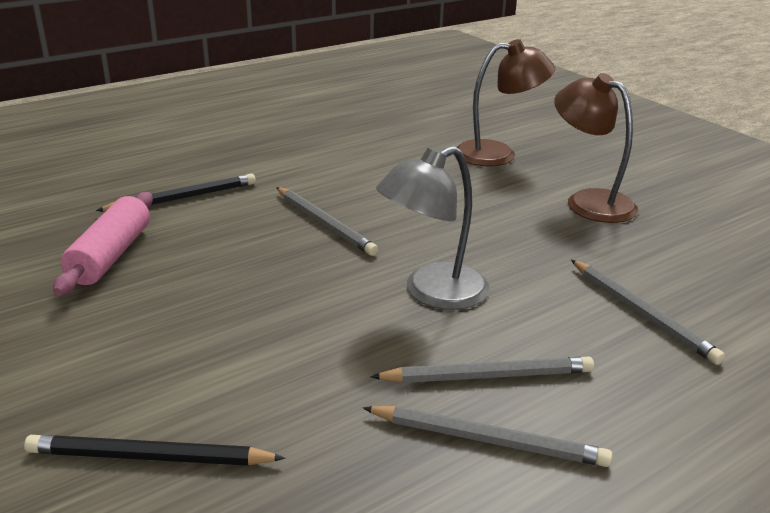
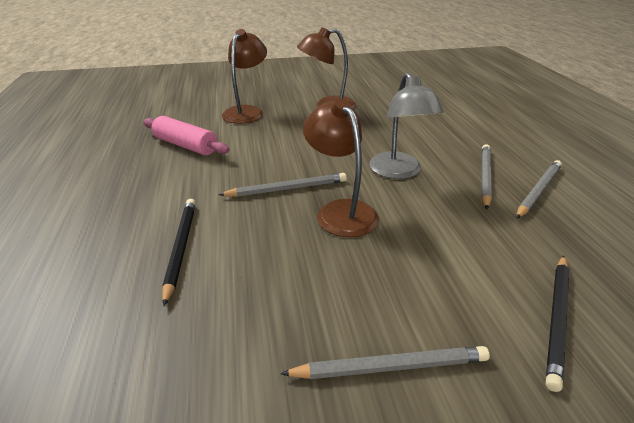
camera: 65 degrees left, 5 degrees up
(110, 255) = (257, 309): pink rolling pin -> pink rolling pin (185, 145)
(299, 266) = (340, 211): none -> brown lamp
(641, 313) = (441, 126): grey pencil -> grey pencil (390, 366)

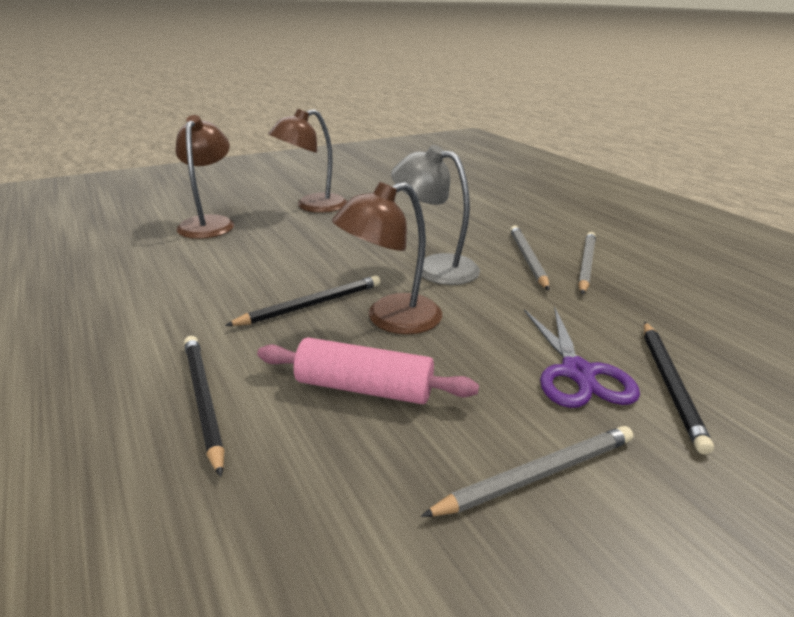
camera: 20 degrees left, 5 degrees down
(185, 145) = (143, 274): pink rolling pin -> pink rolling pin (364, 388)
(287, 188) = (311, 305): grey pencil -> black pencil
(340, 211) = (390, 319): brown lamp -> brown lamp turned 75 degrees counterclockwise
(398, 172) = (434, 267): grey lamp -> grey lamp turned 150 degrees clockwise
(473, 289) = (577, 373): none -> purple scissors

